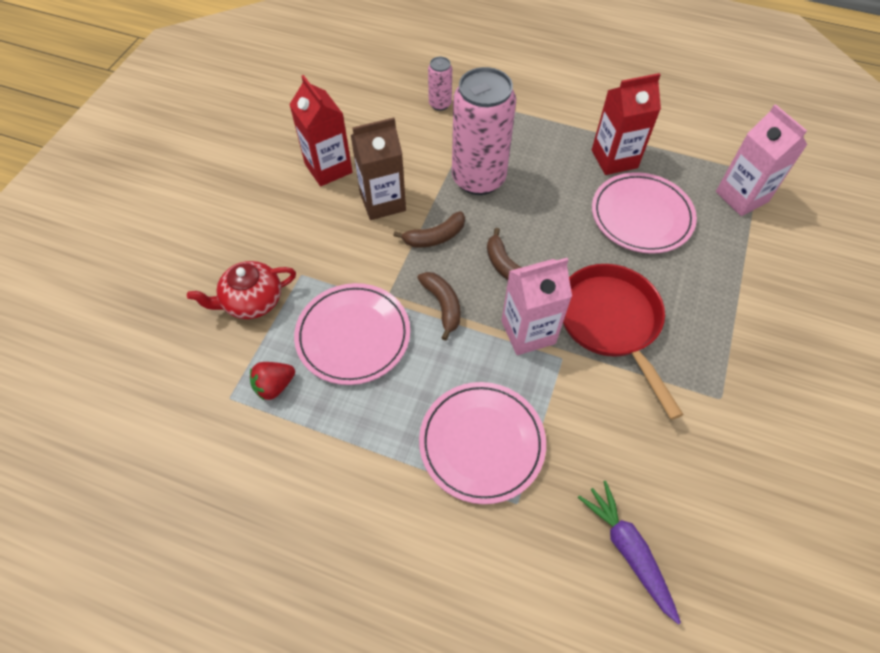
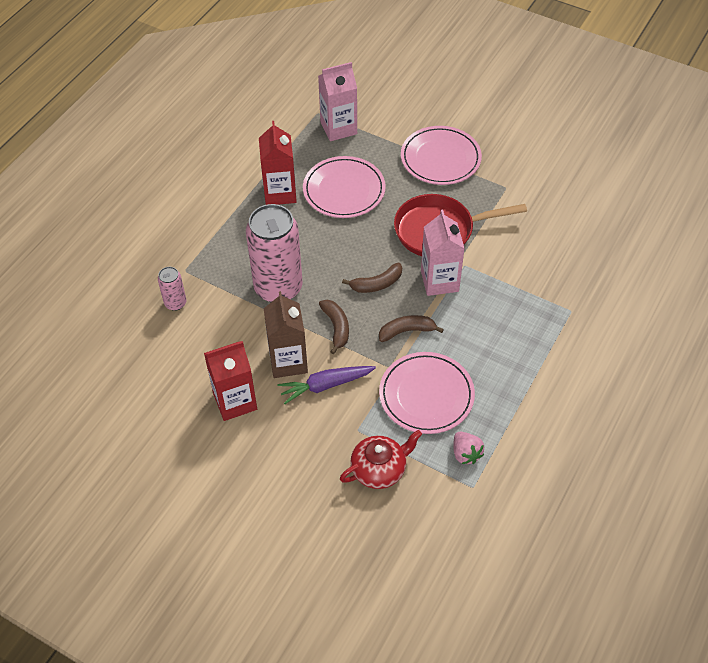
camera: 80 degrees left, 5 degrees down
(252, 301) = (379, 469): red teapot -> red teapot turned 105 degrees counterclockwise
(274, 386) = (466, 454): red strawberry -> pink strawberry
(482, 443) = (527, 323): pink plate -> pink plate (440, 158)
(628, 550) = (604, 259): purple carrot -> purple carrot (325, 385)

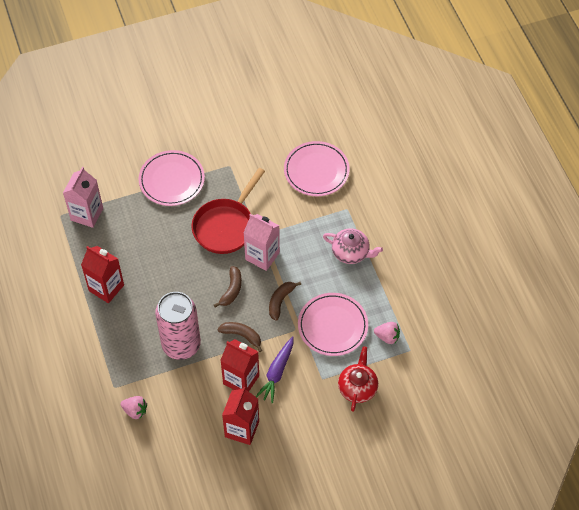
camera: 50 degrees left, 5 degrees up
(175, 303) = (135, 411): pink can -> pink strawberry
(288, 361) = (241, 379): brown carton -> red carton
(344, 190) = (142, 251): pink plate -> pink plate (316, 171)
(526, 350) = (351, 252): none -> pink teapot

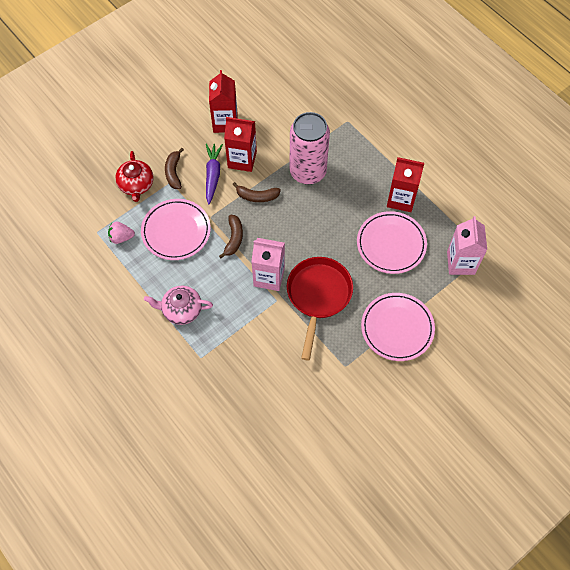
camera: 160 degrees right, 5 degrees up
(135, 411) = (320, 109): pink strawberry -> none
(232, 290) = (284, 234): brown banana -> brown banana (173, 172)
(316, 171) = (249, 392): pink plate -> pink plate (391, 244)

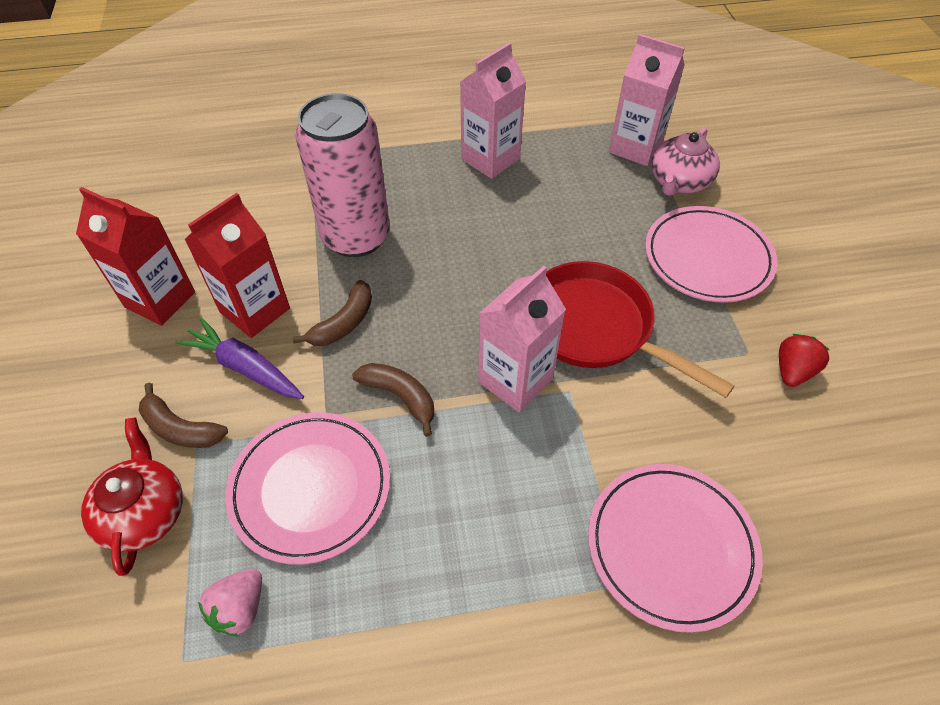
camera: 60 degrees left, 10 degrees down
(136, 185) = (145, 512): red teapot -> red teapot turned 120 degrees counterclockwise
(181, 310) = (495, 567): pink teapot -> pink teapot (679, 182)
(346, 389) = (792, 371): none -> red strawberry
(391, 244) = (558, 201): pink plate -> pink plate (671, 546)
(401, 199) = (490, 159): red carton -> pink carton

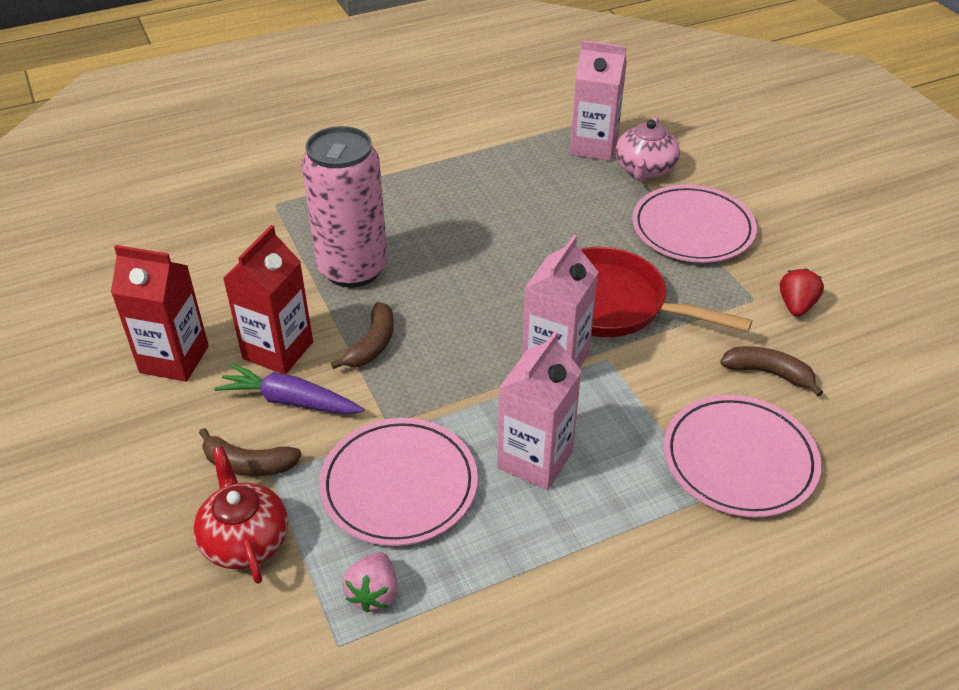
camera: 15 degrees left, 10 degrees down
(400, 397) = (453, 395): brown banana -> brown banana (768, 373)
(490, 159) = (458, 178): pink carton -> pink carton (535, 460)

